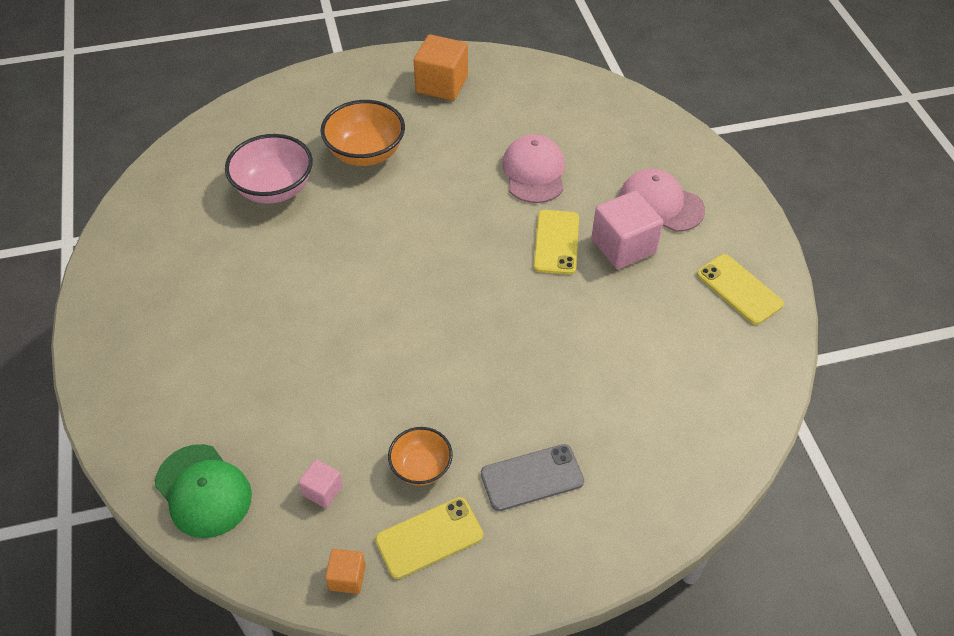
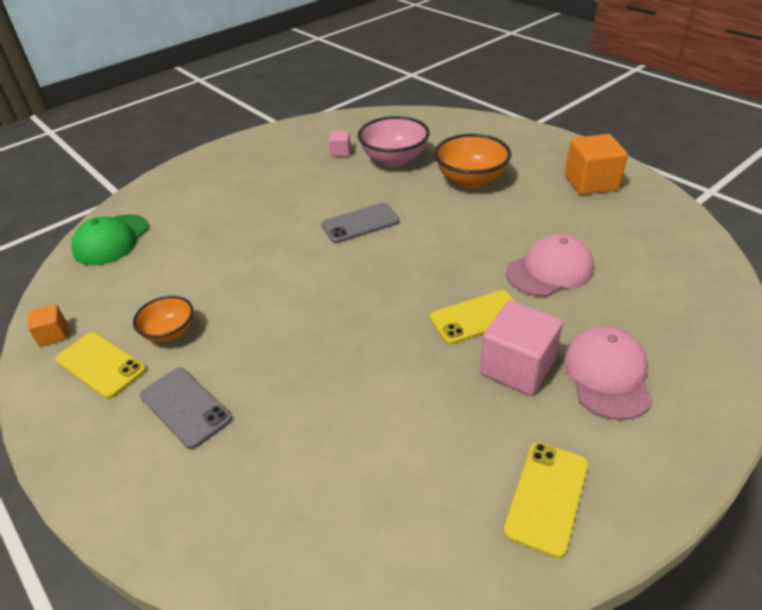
camera: 65 degrees right, 10 degrees down
(322, 490) = (129, 291): pink cube -> pink cube (340, 152)
(365, 261) = (360, 223): none -> grey phone

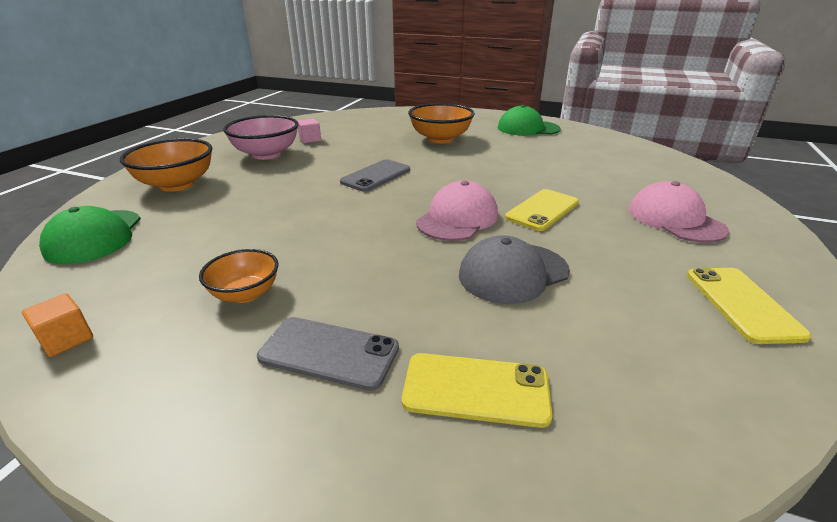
camera: 30 degrees left, 10 degrees down
(101, 365) = (170, 348): yellow phone -> yellow phone (476, 389)
(195, 192) = (177, 184): none -> orange bowl
(375, 384) = (513, 273): none -> grey cap
(394, 159) = (364, 137): pink bowl -> pink bowl (266, 154)
(517, 367) = (610, 231): pink cube -> none
(550, 270) = (560, 174): pink cap -> pink cap (457, 218)
(591, 182) = (528, 128): orange cube -> green cap

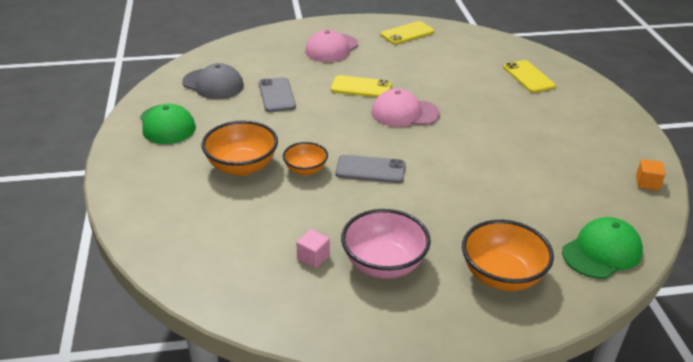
camera: 120 degrees left, 5 degrees up
(245, 294) = (557, 151): orange bowl -> orange bowl (305, 170)
(329, 352) = (555, 111): grey phone -> grey phone (277, 95)
(513, 273) = (445, 84): grey cap -> grey cap (213, 84)

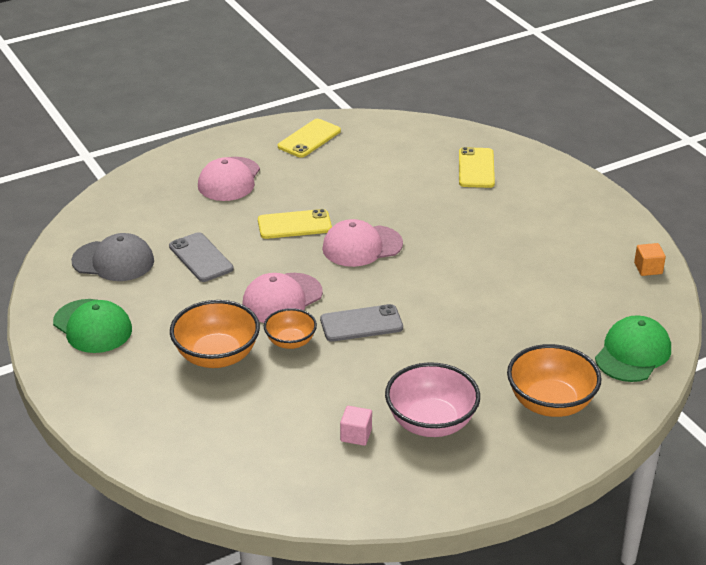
camera: 20 degrees left, 0 degrees up
(319, 137) = (282, 299): none -> pink cap
(528, 77) = (476, 168): yellow phone -> yellow phone turned 45 degrees clockwise

